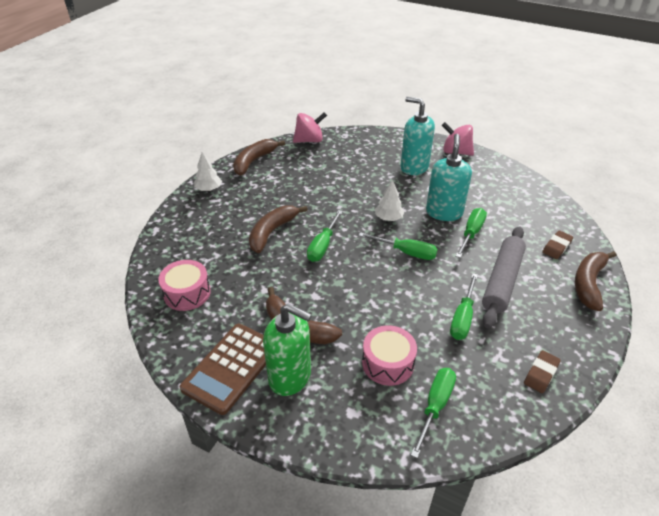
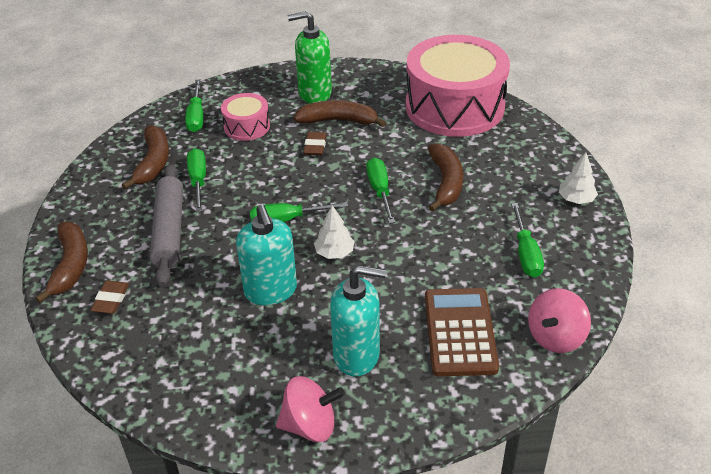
camera: 150 degrees right, 0 degrees up
(187, 293) = (454, 107): pink drum -> pink drum, size x2.18
(231, 367) = (362, 82): brown calculator -> brown calculator (460, 332)
(254, 161) = (580, 261): brown banana -> brown banana (153, 163)
(471, 233) = (223, 274): green screwdriver -> green screwdriver (526, 254)
(541, 373) = (116, 165): brown eraser -> brown eraser (315, 146)

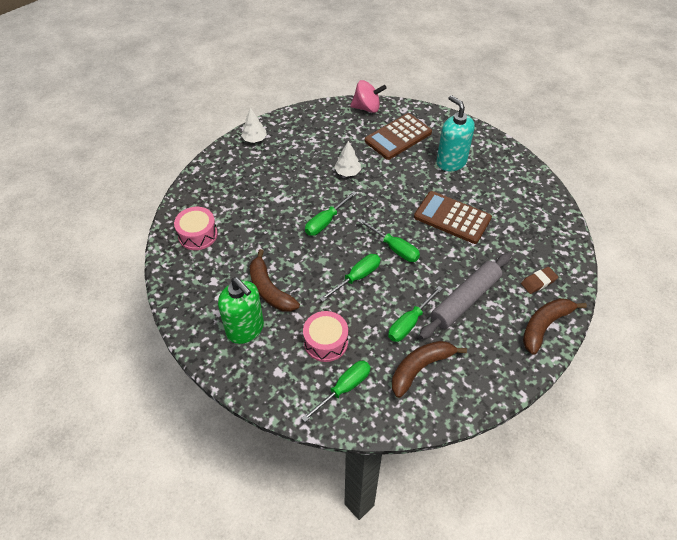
camera: 130 degrees left, 10 degrees up
(271, 291) = (452, 218): turquoise soap dispenser -> brown calculator
(310, 425) = (502, 155): pink spinning top -> none
(315, 146) = (311, 283): brown eraser -> none
(334, 253) = (397, 210): white tree -> white tree (347, 172)
(446, 182) = (289, 197): brown banana -> none
(454, 107) = (198, 235): pink drum -> pink drum, size x0.46
(526, 254) = (320, 139): green screwdriver -> green screwdriver (357, 277)

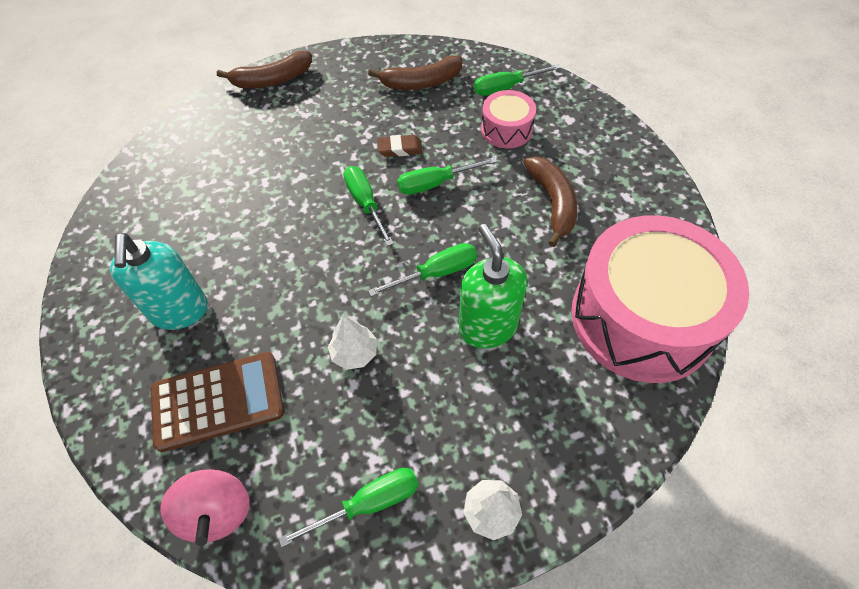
camera: 155 degrees left, 5 degrees up
(198, 235) = (642, 318): pink drum -> pink drum, size x2.18
(245, 329) = (595, 168): green soap dispenser -> green soap dispenser (487, 327)
(367, 108) = (217, 512): pink spinning top -> pink spinning top turned 135 degrees counterclockwise
(409, 323) = (405, 121): green screwdriver -> green screwdriver (369, 503)
(452, 218) = (260, 219): brown calculator -> none
(465, 300) = (329, 124): grey rolling pin -> none
(538, 282) = (235, 117): brown eraser -> brown eraser (400, 149)

